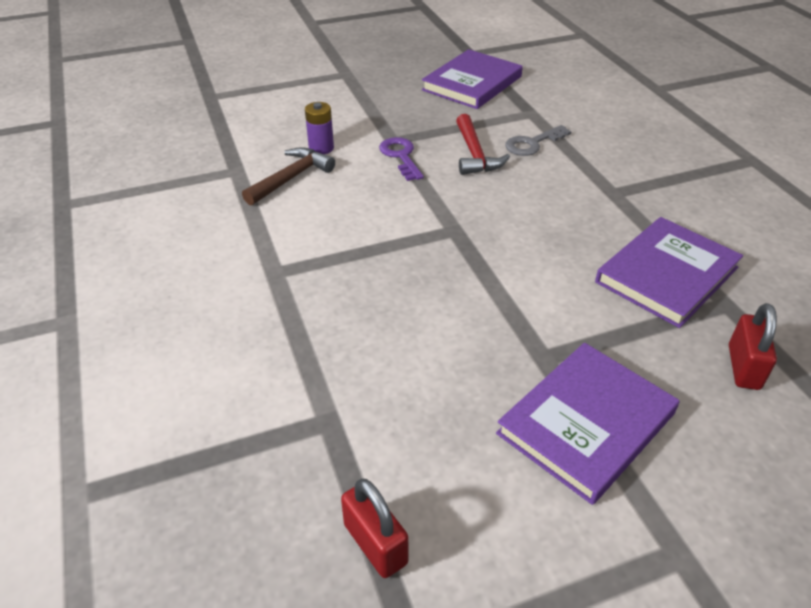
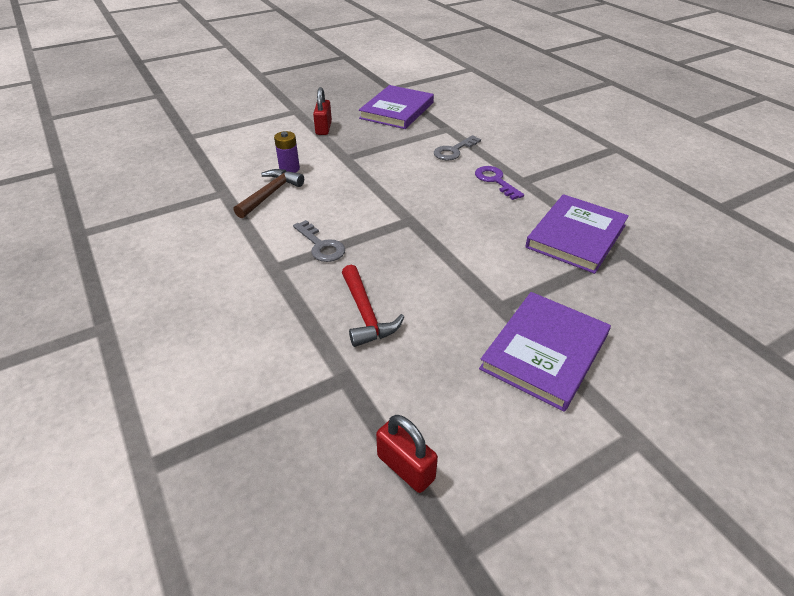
camera: 10 degrees left, 0 degrees up
(337, 250) = (321, 245): none -> grey key
(401, 156) = (354, 169): purple key -> purple key (495, 181)
(475, 154) = (412, 163): red hammer -> red hammer (366, 314)
(743, 367) = (647, 296): red padlock -> red padlock (323, 128)

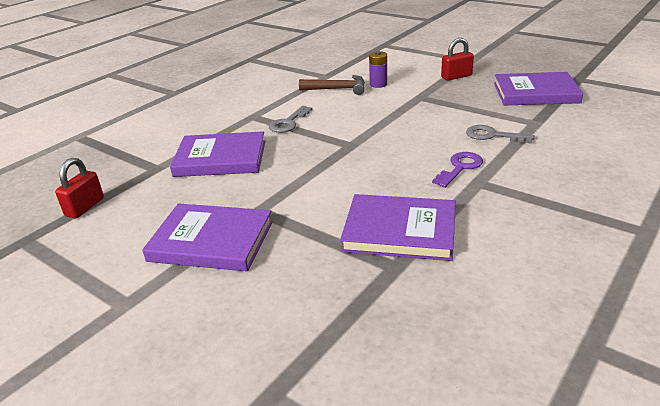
camera: 70 degrees right, 10 degrees down
(366, 314) = (220, 158): red hammer -> purple book

